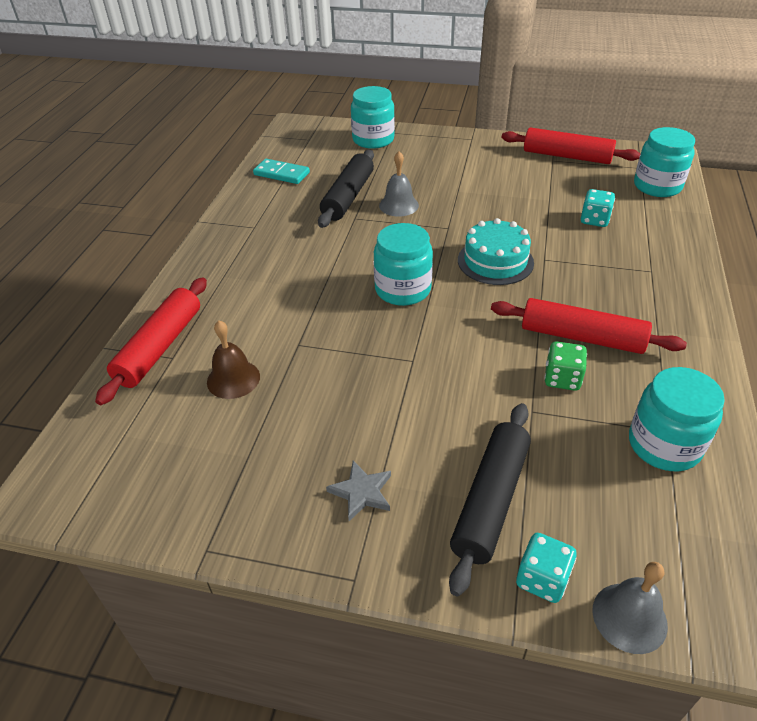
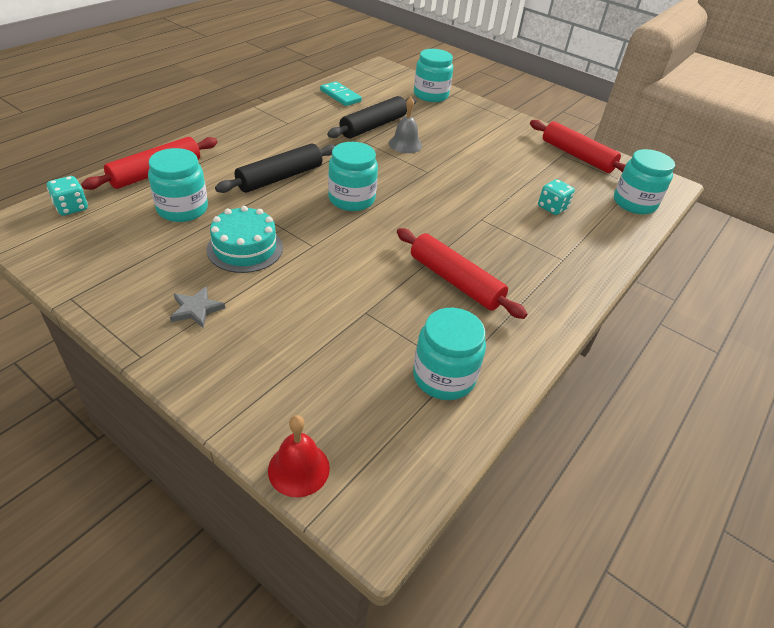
camera: 20 degrees right, 0 degrees up
(233, 379) = (182, 209): brown bell -> turquoise jar
(491, 501) = (277, 353): black rolling pin -> black rolling pin (280, 178)
(495, 261) = (440, 206): turquoise cake -> turquoise cake (245, 248)
(542, 579) = (262, 416): turquoise dice -> turquoise dice (71, 207)
(562, 378) = (410, 301): green dice -> none
(629, 617) = (298, 469): grey bell -> red bell

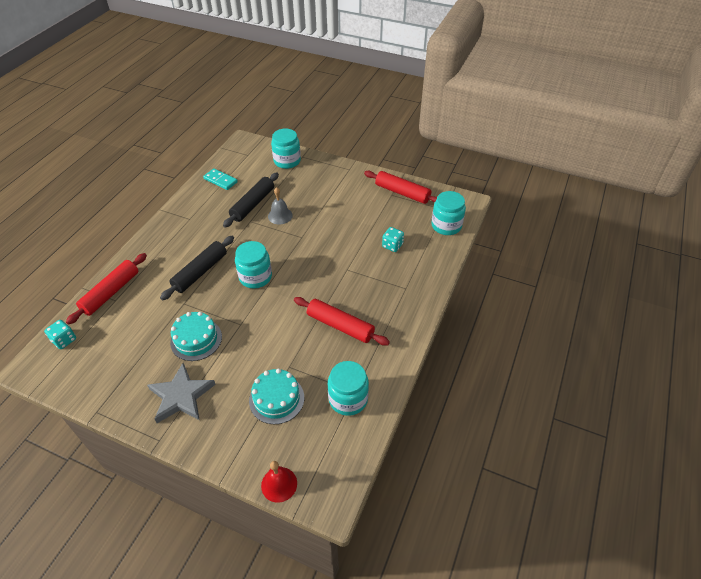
camera: 10 degrees left, 5 degrees up
(182, 209) = (142, 319): turquoise jar -> none
(196, 309) = (181, 396): grey star -> grey star, size x1.90
(334, 348) = (276, 399): none -> turquoise cake

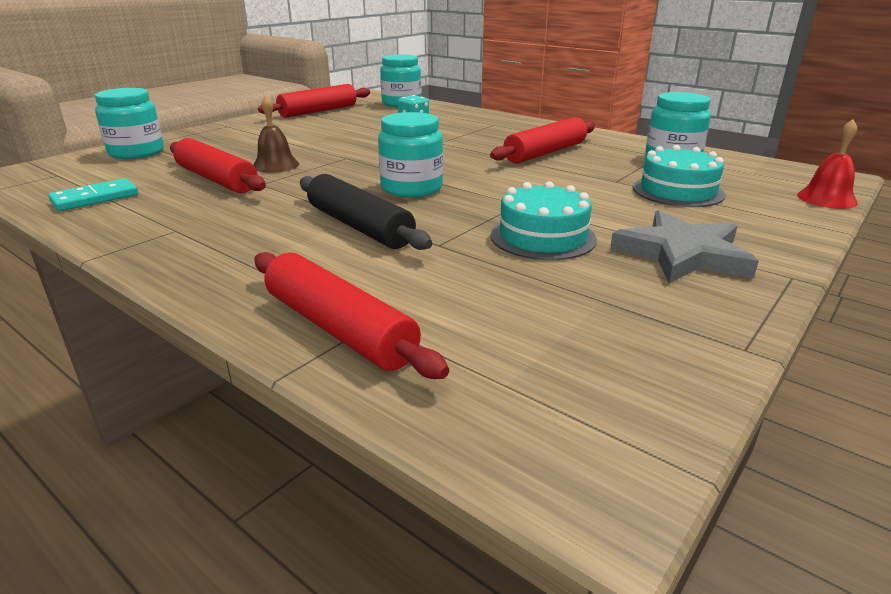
camera: 75 degrees left, 20 degrees down
(64, 340) = (489, 409): turquoise dice -> none
(253, 204) = (217, 179): black rolling pin -> red rolling pin
(280, 216) = (275, 165): grey bell -> brown bell

